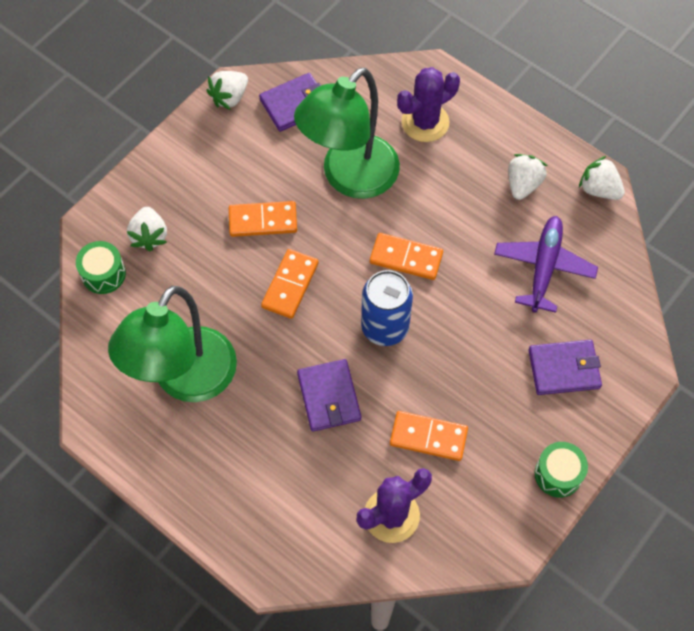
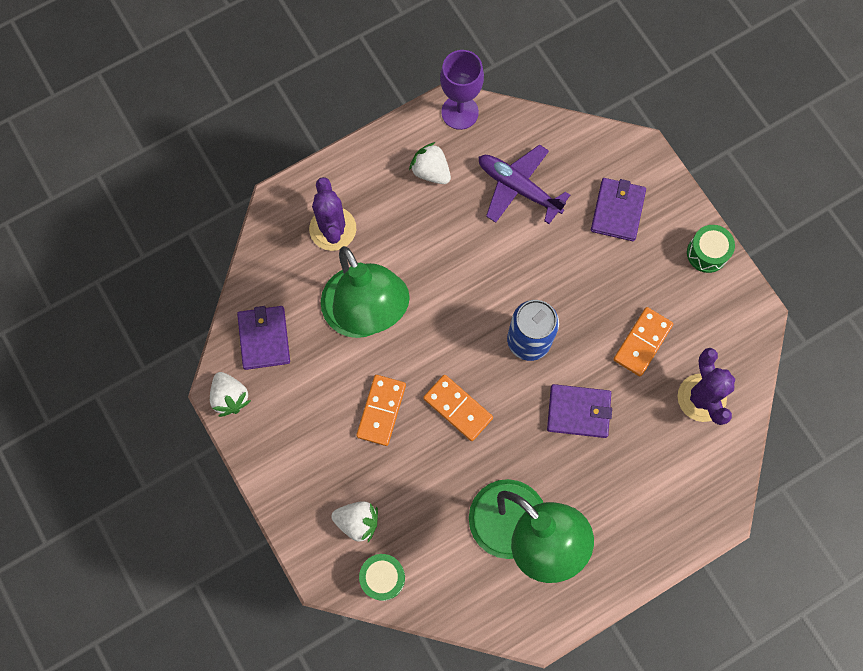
camera: 70 degrees left, 10 degrees up
(406, 258) = (467, 298): orange domino -> none
(599, 189) = (459, 112): white strawberry -> purple goblet

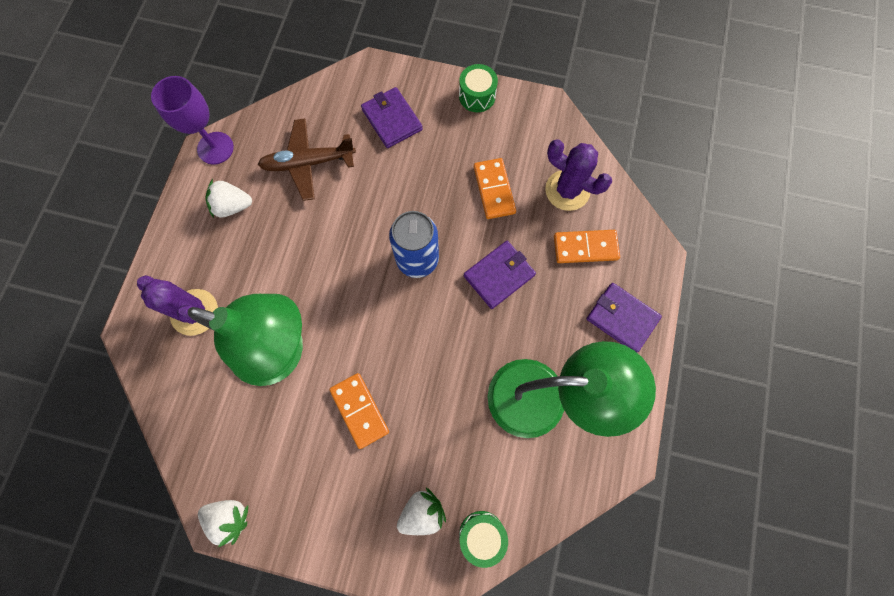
camera: 45 degrees left, 0 degrees up
(264, 338) = (215, 444): purple wallet -> purple wallet (622, 318)
(457, 408) = (414, 354): orange domino -> orange domino (585, 248)
(518, 188) = (308, 163): purple plane -> brown plane

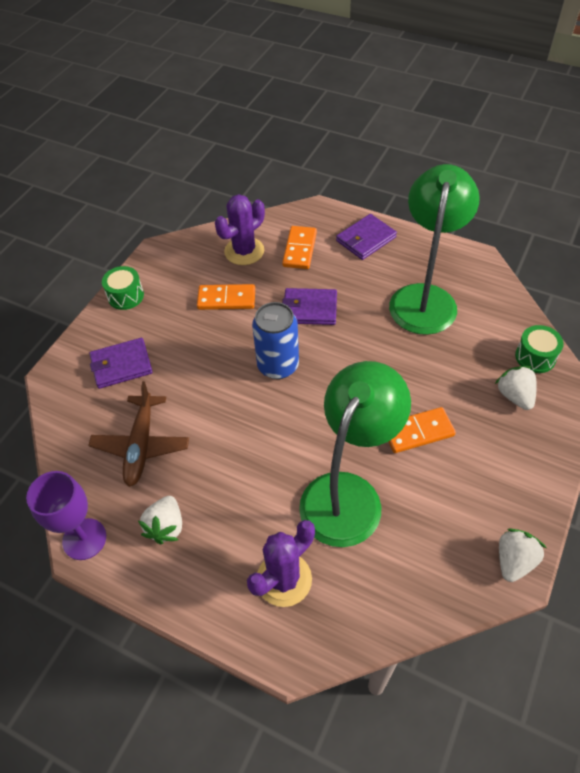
camera: 75 degrees left, 20 degrees down
(499, 275) = (309, 309): purple wallet -> purple wallet turned 60 degrees counterclockwise

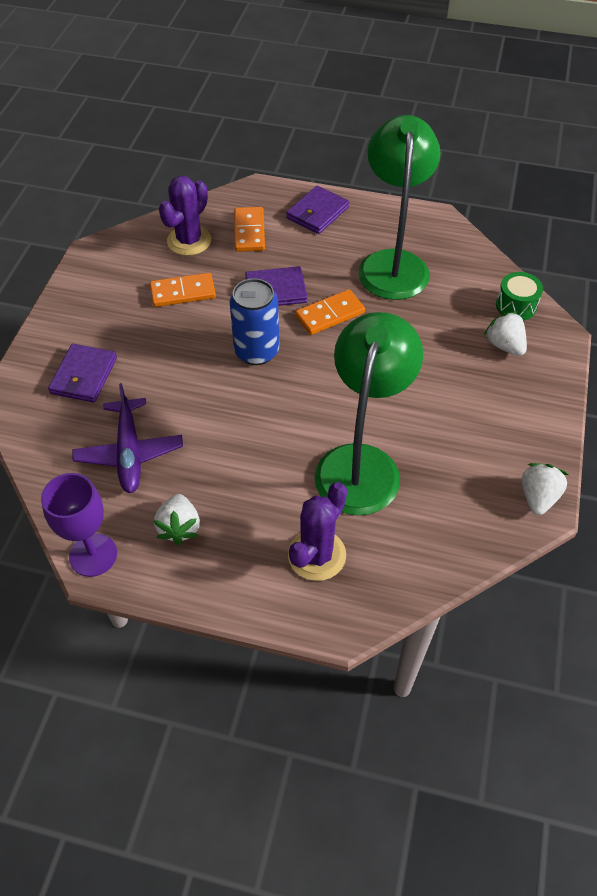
camera: 15 degrees left, 0 degrees up
(121, 365) = (84, 376): purple wallet -> purple wallet turned 45 degrees counterclockwise
(125, 296) = (68, 304): green drum -> none
(141, 445) = (129, 452): brown plane -> purple plane
(418, 432) = (417, 394): orange domino -> orange domino (330, 314)

